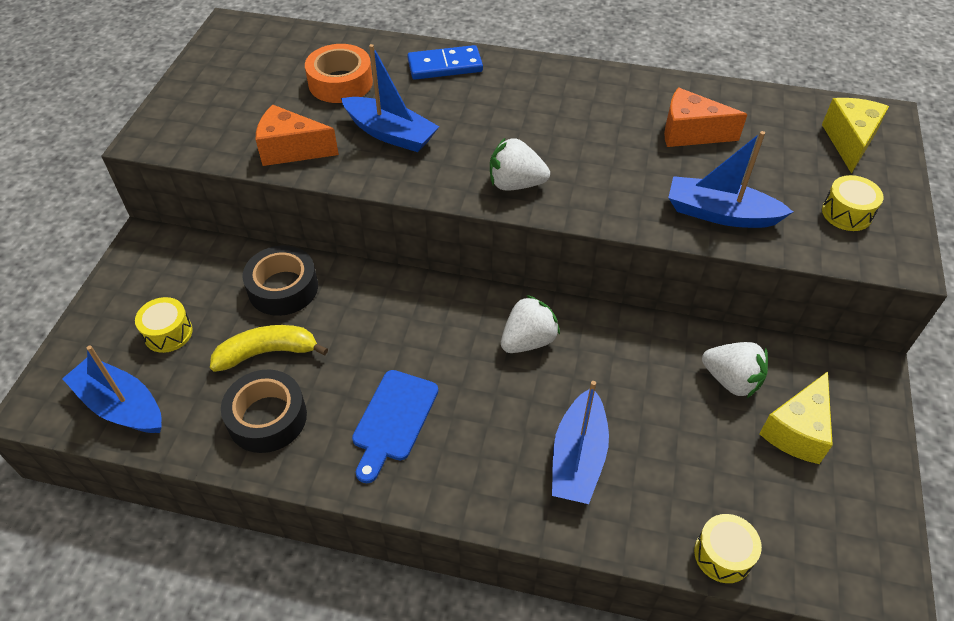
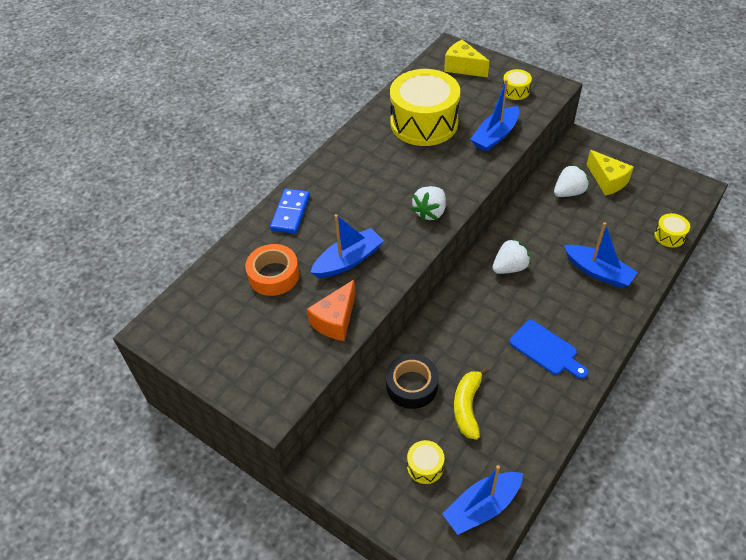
camera: 65 degrees left, 0 degrees up
(267, 418) = (522, 417): black tape -> none
(528, 340) = (509, 267): white strawberry -> white strawberry turned 75 degrees clockwise
(690, 133) = (424, 123): orange cheese -> yellow drum

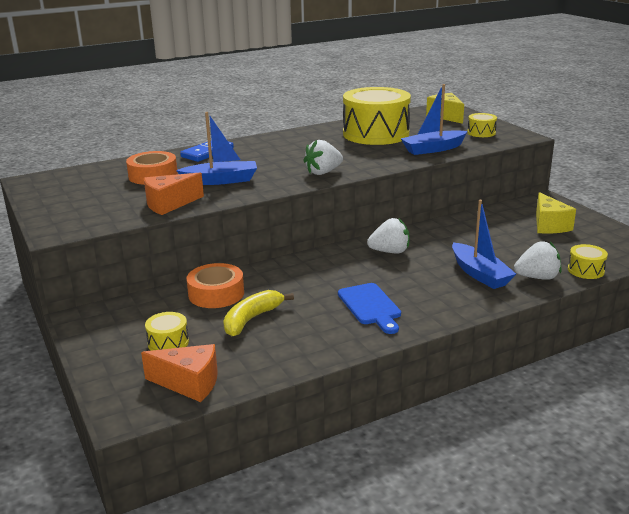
camera: 25 degrees right, 25 degrees down
(412, 385) = (216, 294): black tape -> orange tape
(482, 507) = (189, 383): blue boat -> orange cheese
(568, 192) = (499, 224): white strawberry -> white strawberry (537, 277)

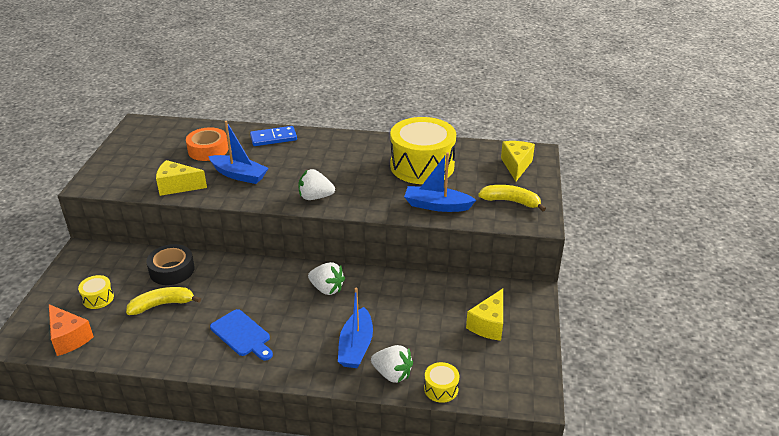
camera: 35 degrees right, 10 degrees up
(169, 204) = (177, 186): orange cheese -> yellow cheese
(216, 294) = (172, 270): orange tape -> black tape
(370, 306) = (242, 335): blue cutting board -> blue cutting board turned 60 degrees counterclockwise
(481, 133) = (511, 201): yellow drum -> yellow banana

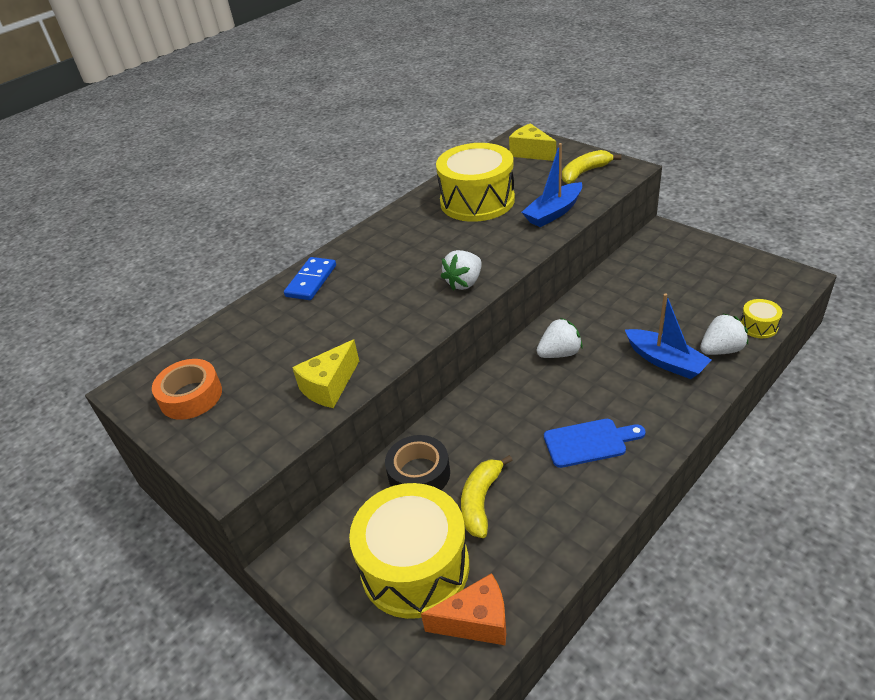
camera: 50 degrees left, 5 degrees up
(98, 298) = (415, 567): yellow drum -> yellow drum, size x2.39
(208, 150) = (275, 339): orange tape -> orange tape (191, 396)
(239, 175) = (360, 327): blue boat -> none
(489, 324) = (688, 269): yellow cheese -> none

